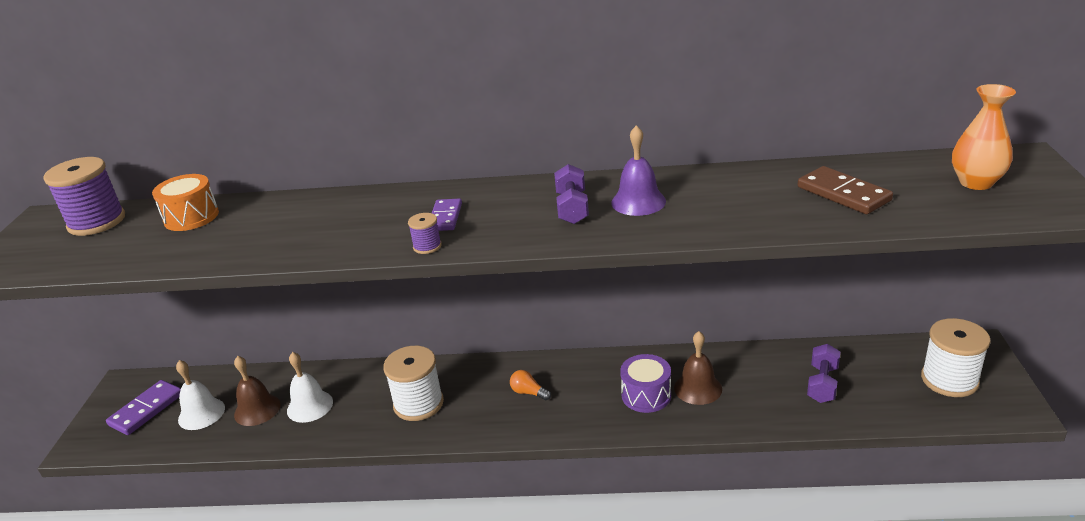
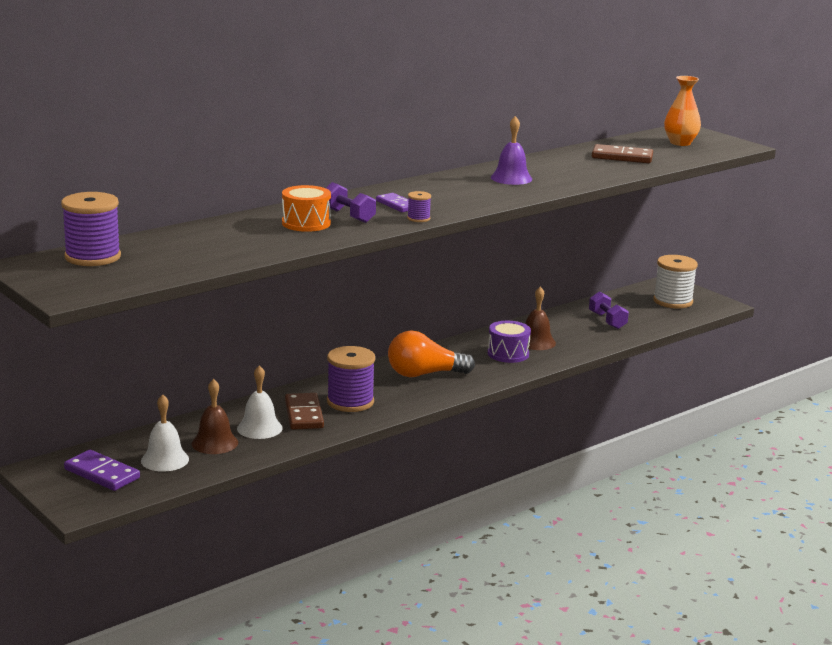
camera: 45 degrees left, 10 degrees down
(146, 409) = (102, 474): purple domino -> purple domino turned 45 degrees counterclockwise
(191, 217) = (181, 239): orange drum -> orange drum (306, 223)
(363, 404) = (304, 414): none -> brown domino
(418, 404) = (350, 402): white spool -> purple spool
(528, 392) = (424, 374): orange light bulb -> orange light bulb, size x2.19
(572, 208) = (475, 187): purple dumbbell -> purple dumbbell (348, 216)

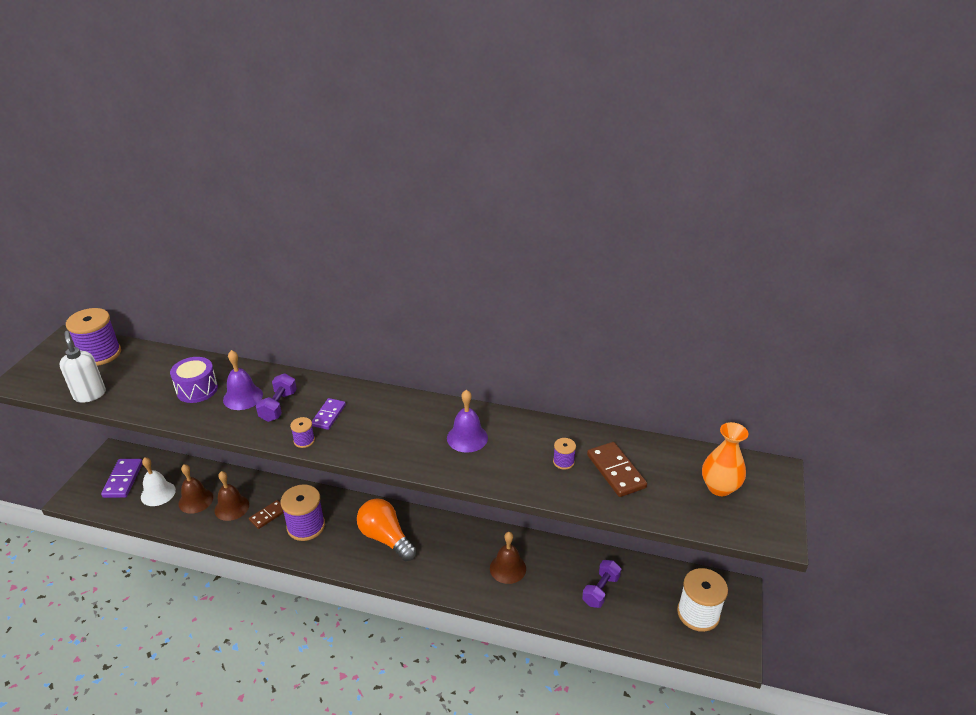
camera: 55 degrees right, 15 degrees up
(170, 272) = (90, 395): none -> white soap dispenser
(259, 428) = (232, 507): white bell -> brown bell
(304, 414) = (268, 515): brown domino -> brown domino, size x0.67
(306, 223) = (243, 397): orange drum -> purple bell
(508, 354) = (468, 564): purple drum -> purple drum (197, 389)
(588, 165) = (563, 462): none -> purple spool

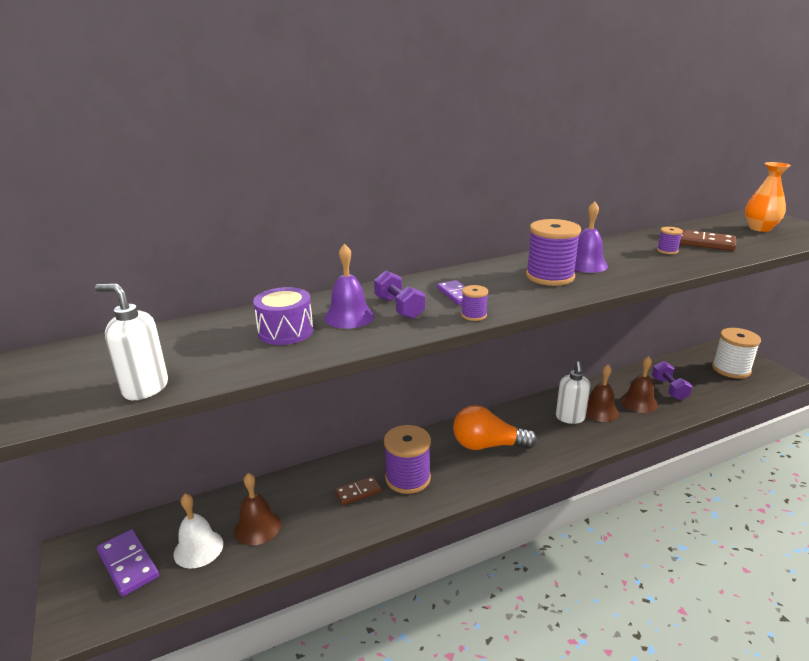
camera: 40 degrees left, 10 degrees down
(100, 354) = (88, 356): purple spool -> purple spool (550, 276)
(232, 507) = (309, 508): brown bell -> brown bell (639, 402)
(268, 515) = (358, 492): brown domino -> brown domino turned 60 degrees clockwise
(475, 558) = (570, 418): none -> white soap dispenser

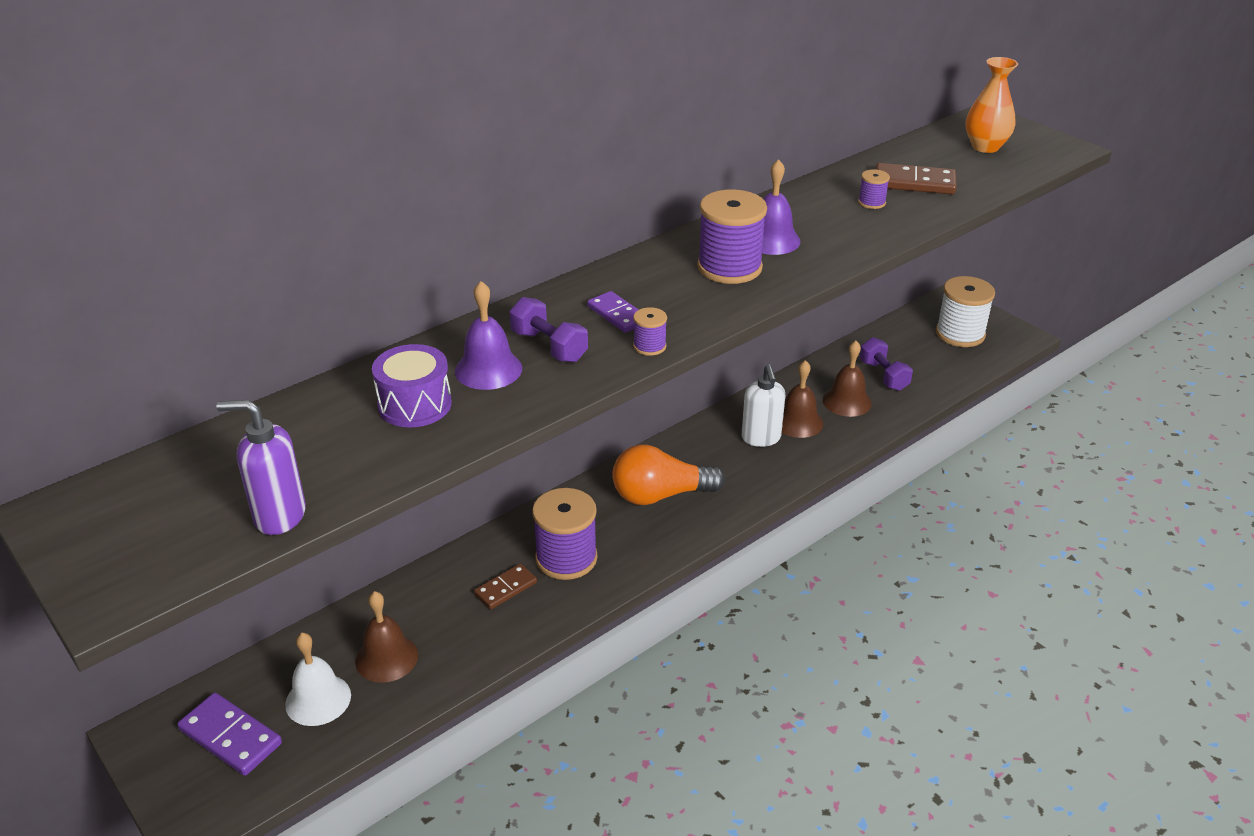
camera: 15 degrees left, 10 degrees up
(145, 388) = (279, 516): white soap dispenser -> purple soap dispenser

